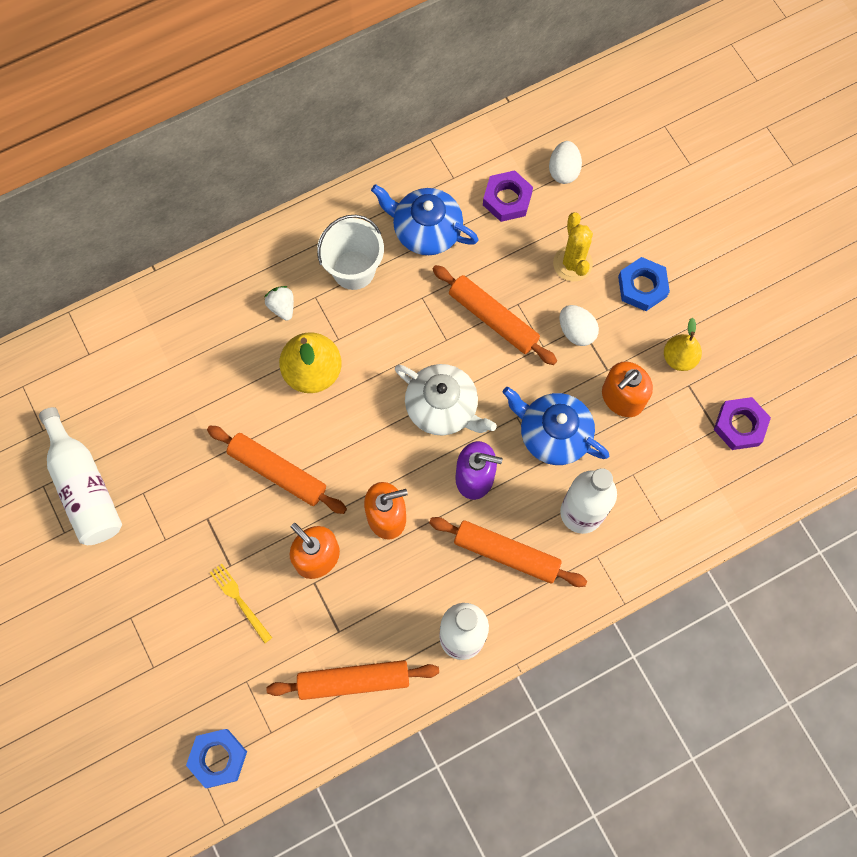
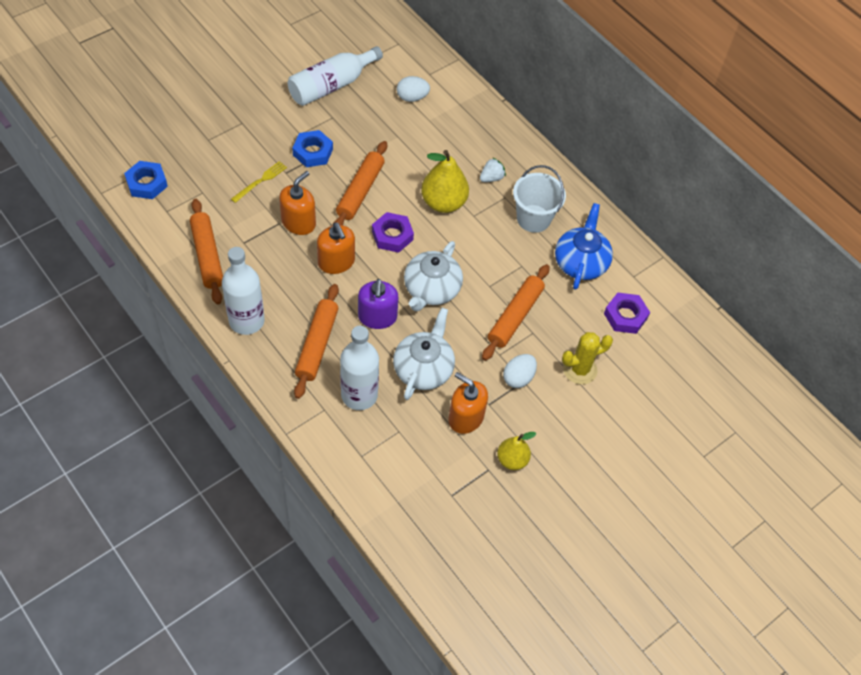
camera: 75 degrees right, 15 degrees down
(553, 434) = (423, 368): blue teapot -> white teapot
(563, 171) = (665, 355): white egg -> white egg (412, 97)
(642, 287) = (572, 425): blue nut -> blue nut (313, 152)
(740, 425) = (458, 514): purple nut -> purple nut (392, 235)

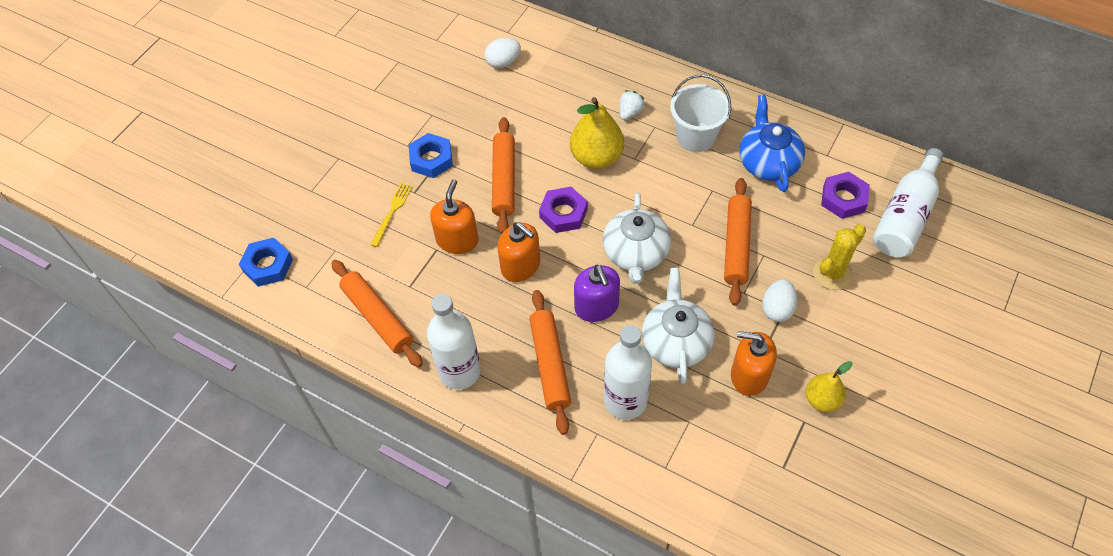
camera: 15 degrees left, 0 degrees up
(331, 85) = (413, 82): white bottle -> white bottle (905, 216)

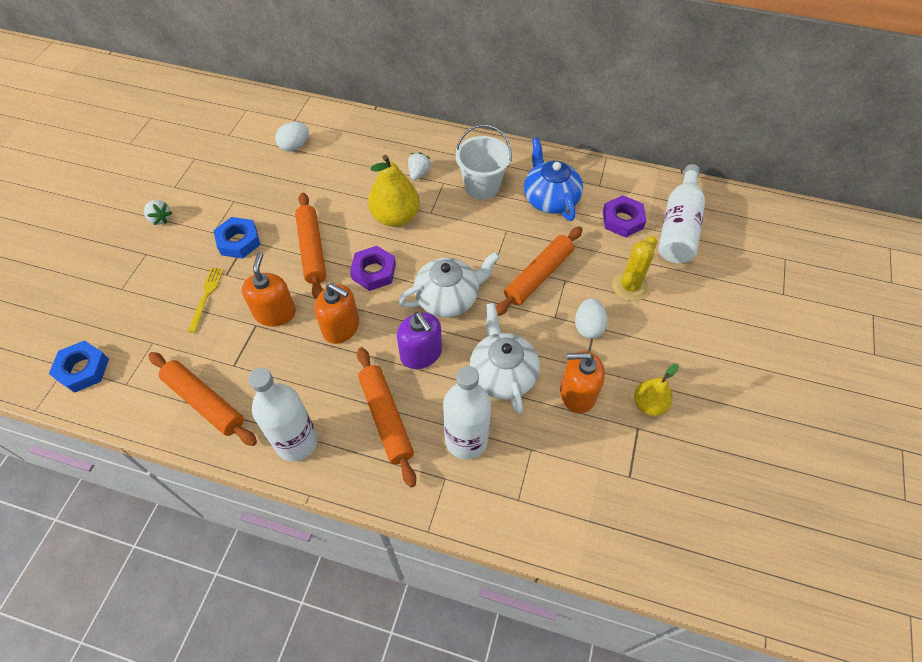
camera: 15 degrees left, 0 degrees up
(356, 123) = (160, 218): none -> white strawberry
(636, 253) = (448, 298): white teapot -> white teapot turned 105 degrees counterclockwise
(736, 245) = (538, 275): orange rolling pin -> orange rolling pin turned 45 degrees clockwise

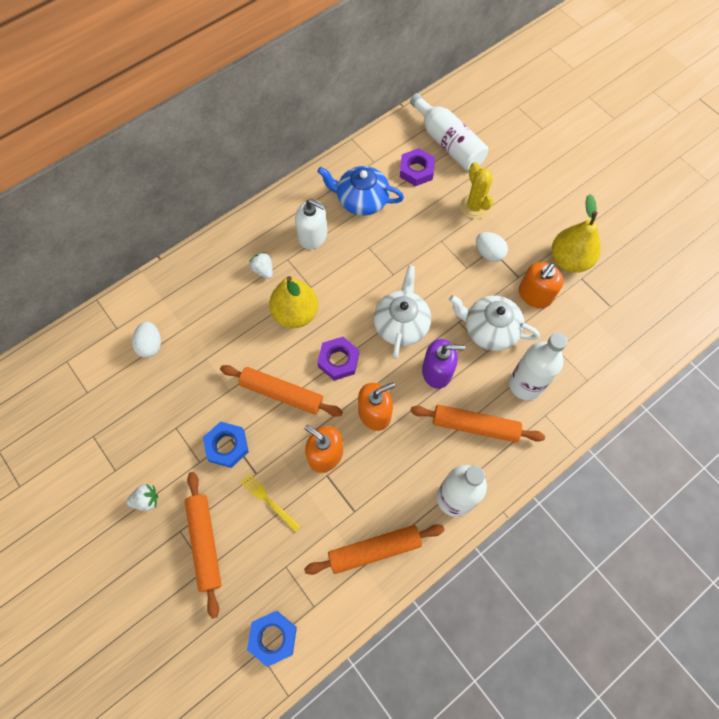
camera: 55 degrees left, 10 degrees up
(482, 186) = (313, 236): white bucket -> white soap dispenser
(538, 275) = (425, 254): orange rolling pin -> orange rolling pin (205, 543)
(649, 404) = (569, 260): yellow pear -> yellow pear, size x1.64

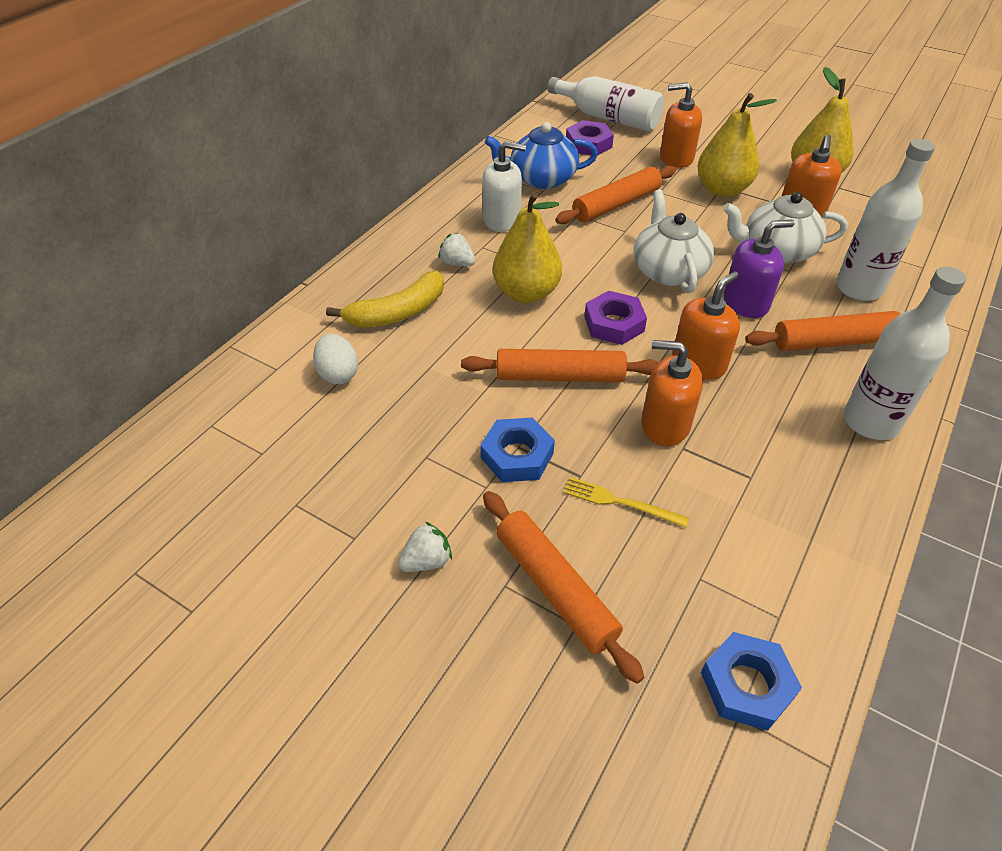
camera: 20 degrees left, 20 degrees down
(206, 304) = (397, 312): none -> yellow banana
(374, 550) = (813, 514): orange rolling pin -> orange rolling pin (616, 204)
(474, 207) = (676, 158): yellow cactus -> orange soap dispenser
(489, 253) = (722, 190): white egg -> yellow pear

